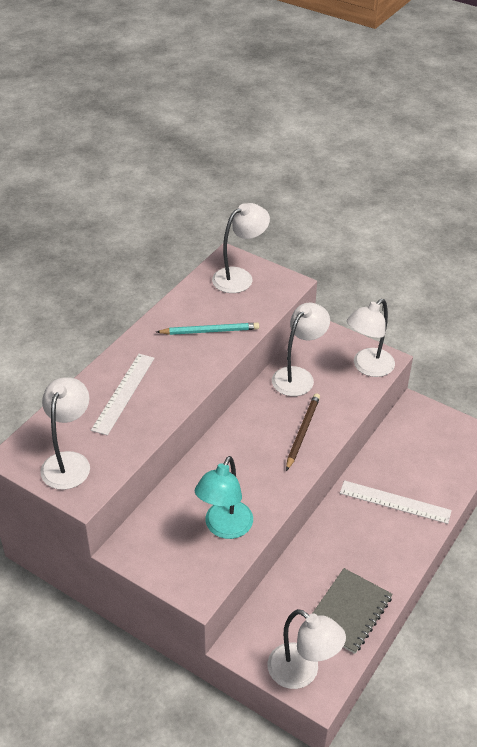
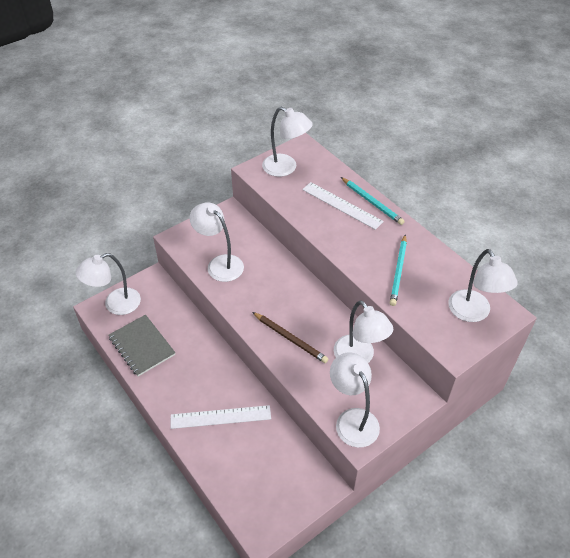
camera: 110 degrees right, 5 degrees up
(109, 368) = (372, 202): none -> turquoise pencil
(224, 528) = (220, 264): turquoise lamp -> white lamp
(395, 502) = (220, 417): white ruler -> white ruler turned 45 degrees clockwise

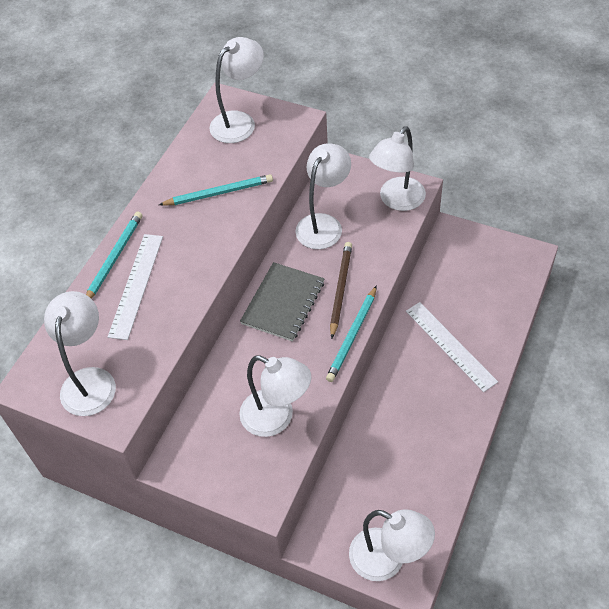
camera: 115 degrees left, 5 degrees up
(142, 346) = (424, 481): grey notebook -> grey notebook (283, 303)
(220, 264) = (277, 418): white lamp -> white lamp turned 75 degrees counterclockwise
(247, 327) = (352, 336): none -> turquoise pencil

